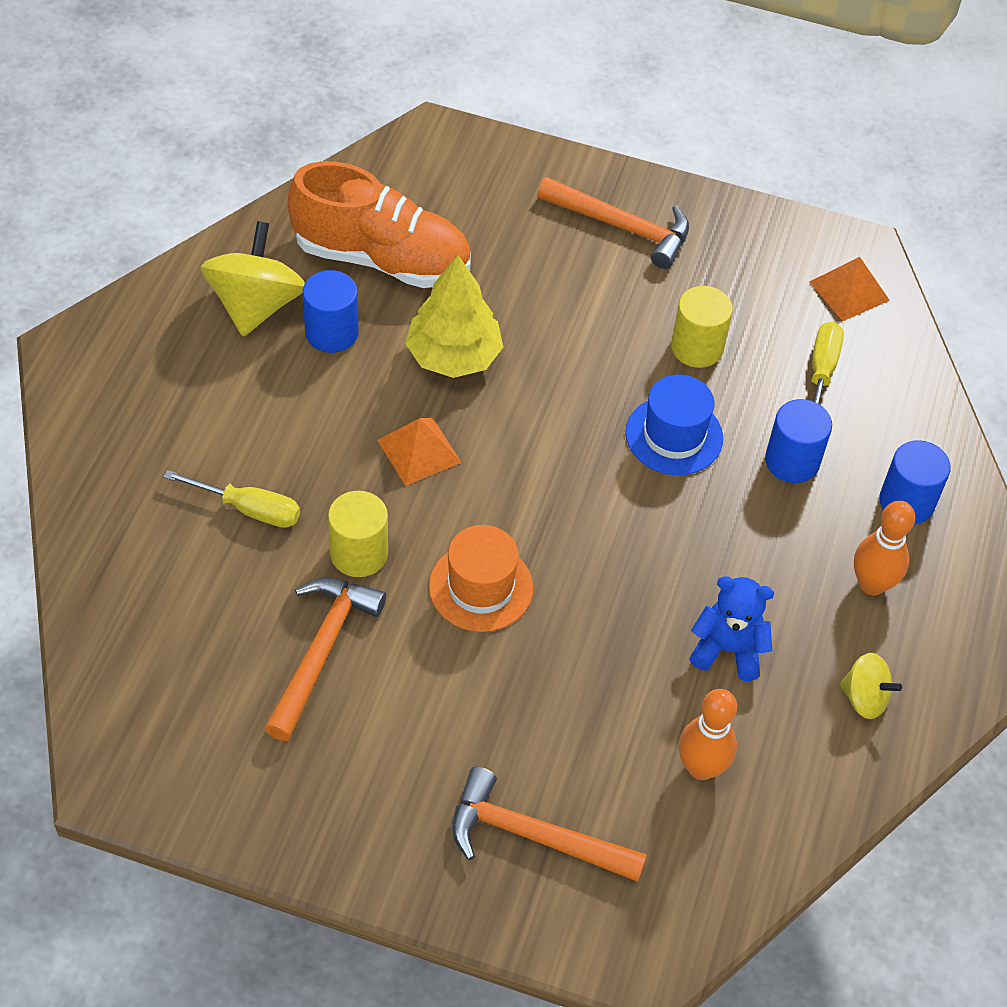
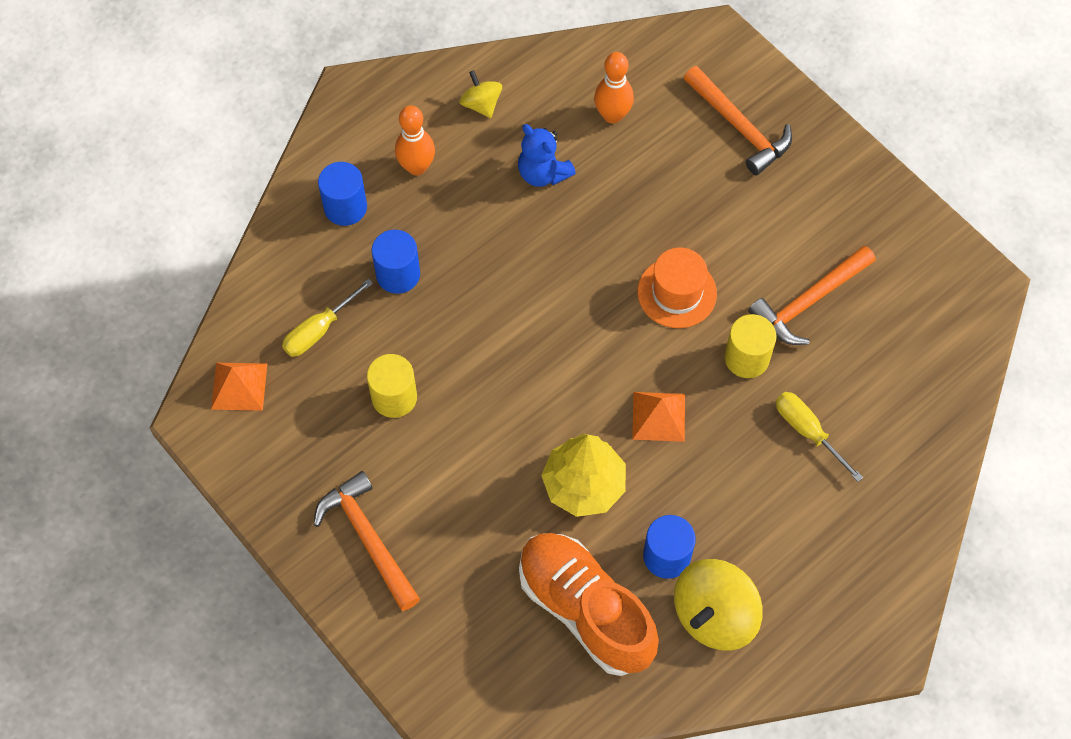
camera: 145 degrees left, 10 degrees up
(674, 435) = (466, 335): blue hat -> none

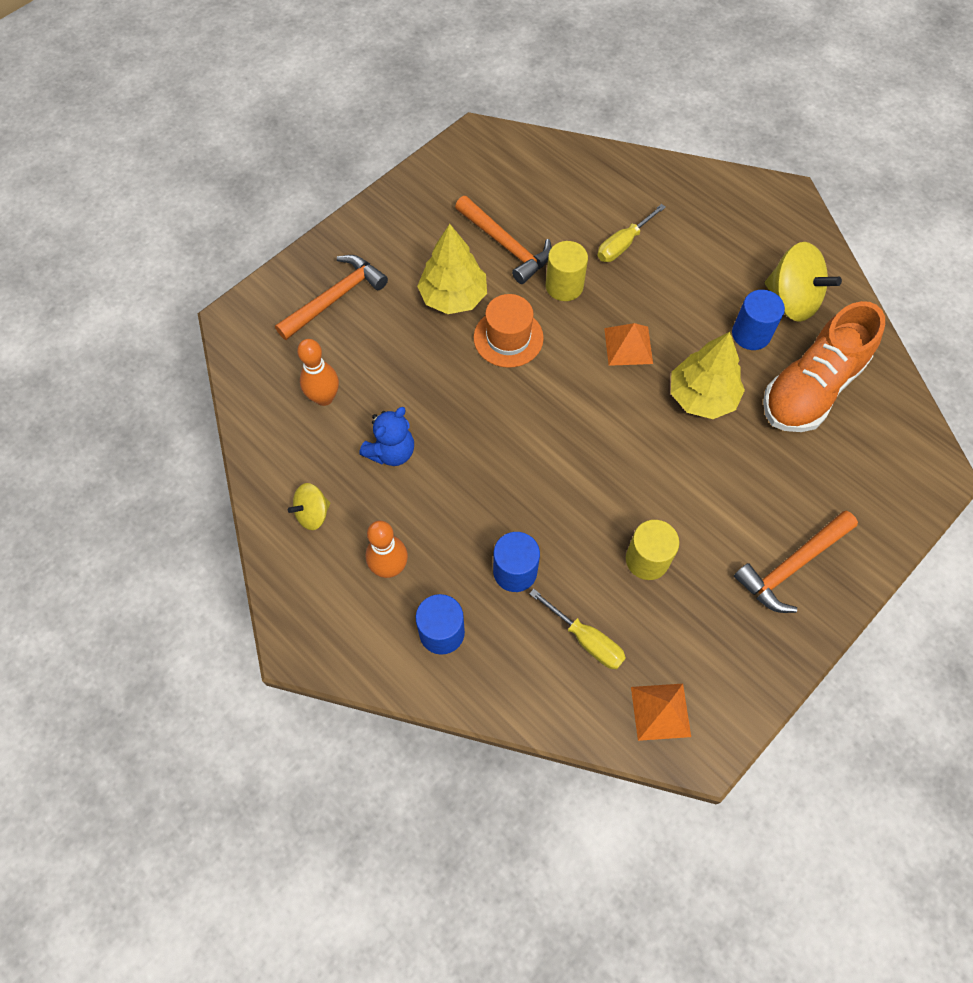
camera: 95 degrees left, 0 degrees up
(736, 242) = (453, 297): none -> yellow tree

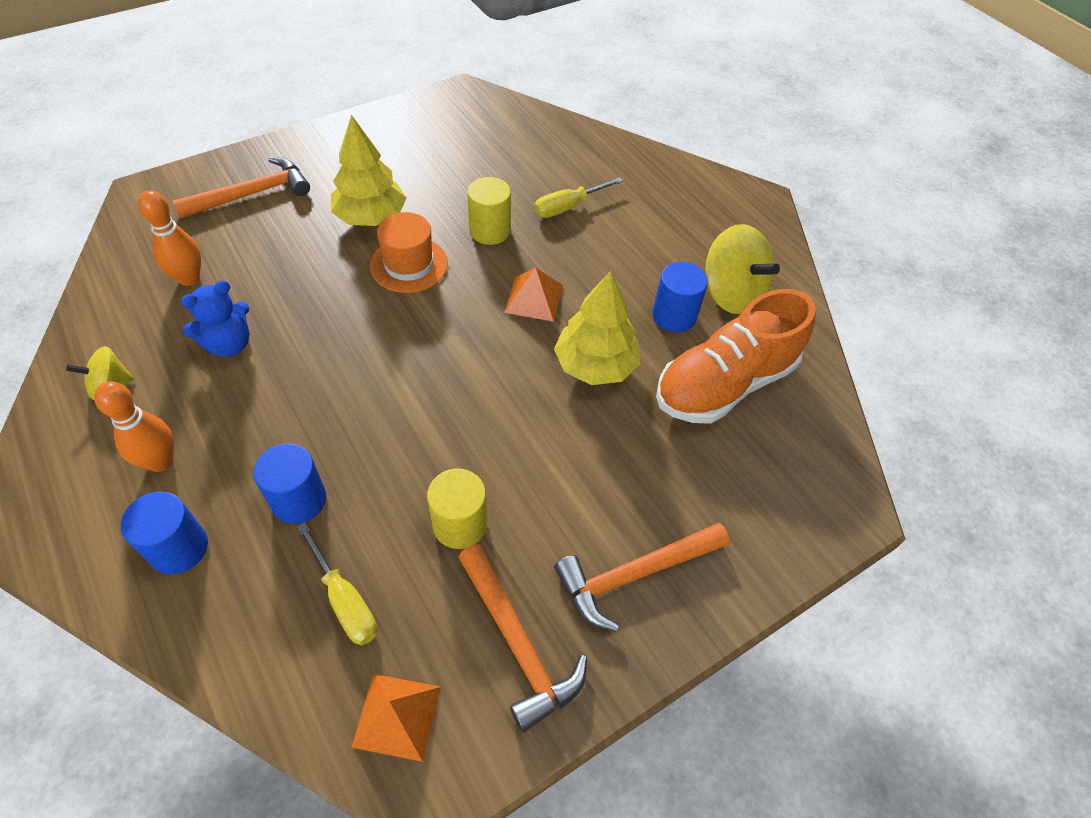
camera: 10 degrees right, 10 degrees down
(506, 246) = (446, 184): orange hammer -> orange hammer (517, 643)

